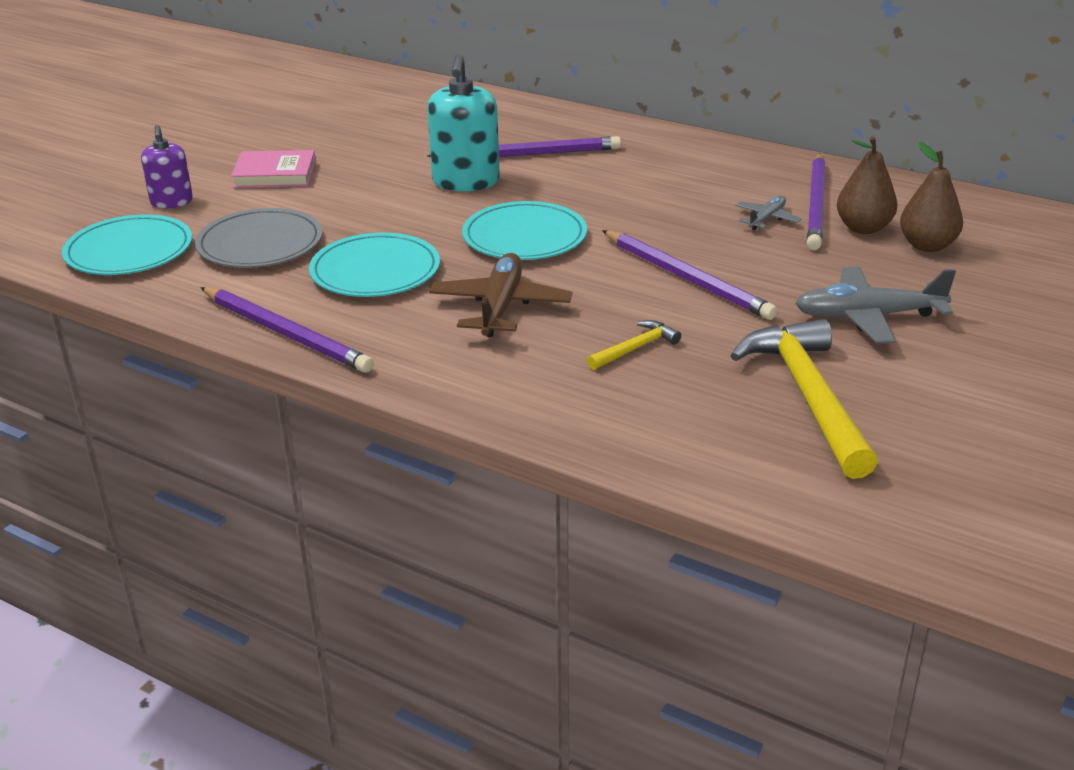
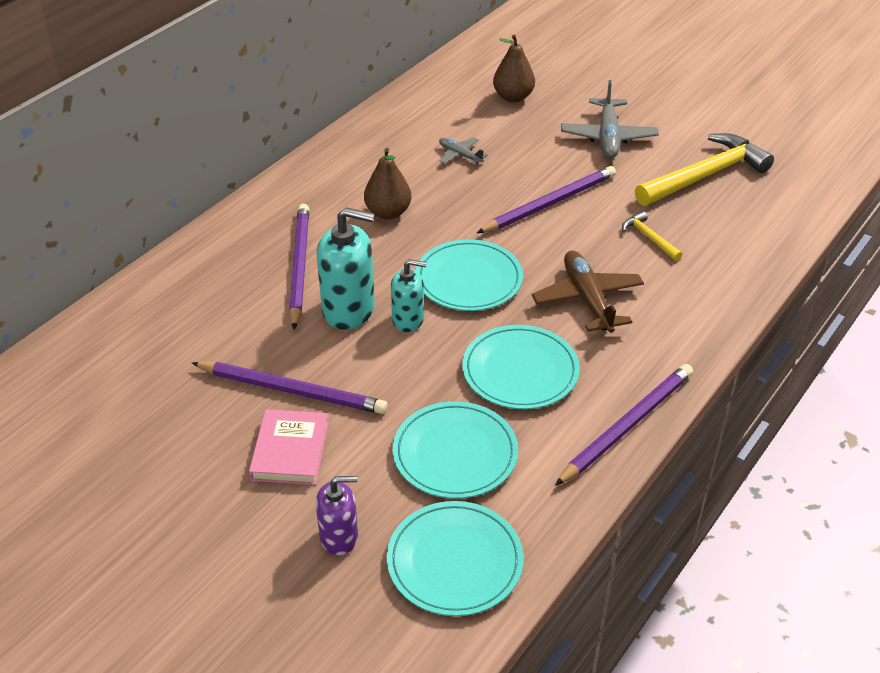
camera: 85 degrees left, 10 degrees up
(260, 244) = (455, 453): grey plate -> turquoise plate
(453, 210) = (408, 319): none -> turquoise soap dispenser
(500, 307) = (587, 299): brown plane -> brown plane turned 60 degrees clockwise
(808, 396) = (705, 175): yellow hammer -> yellow hammer turned 150 degrees clockwise
(816, 204) = (440, 130): purple pencil -> purple pencil (291, 390)
(863, 228) = (482, 117): brown pear -> brown pear (388, 212)

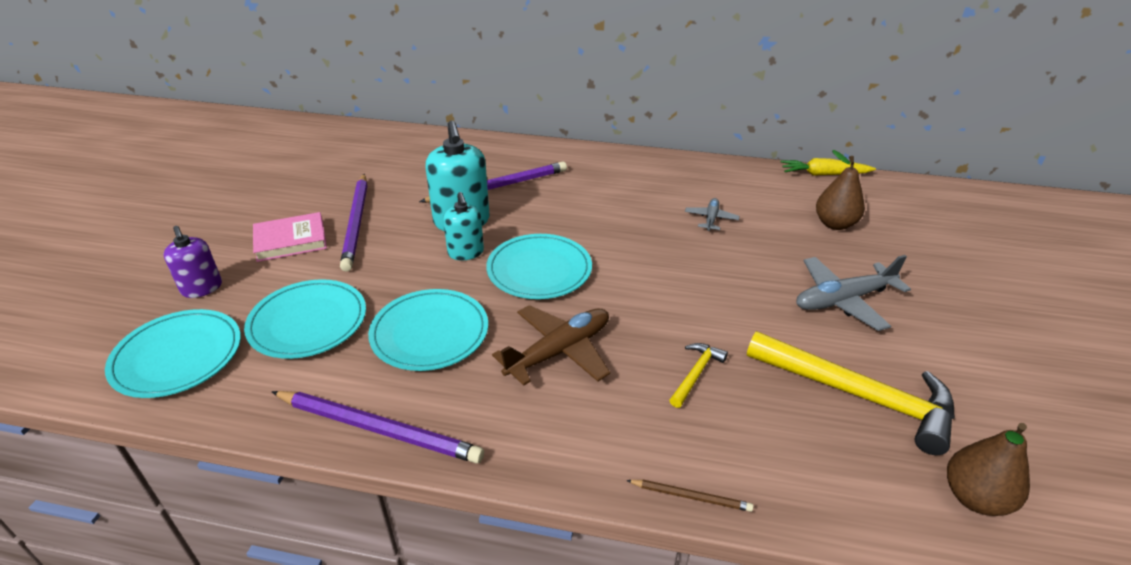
camera: 65 degrees right, 5 degrees down
(388, 212) = (596, 205): brown pear -> brown pear (974, 498)
(437, 69) = (823, 174): none -> yellow carrot
(549, 203) = (689, 288): purple pencil -> none
(759, 282) = (690, 496): none -> brown pencil

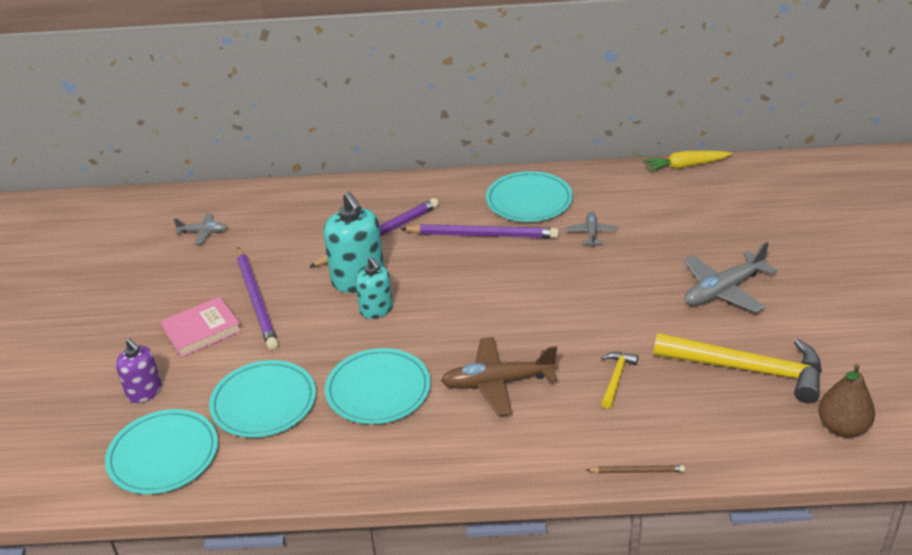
camera: 10 degrees left, 0 degrees up
(343, 158) = (203, 232): none -> grey plane
(378, 428) = (372, 475): purple pencil -> purple pencil (482, 235)
(539, 270) = (451, 313): turquoise plate -> turquoise plate (529, 200)
(559, 351) = (497, 383): brown plane -> brown plane turned 135 degrees counterclockwise
(834, 224) = (704, 218): brown pear -> none

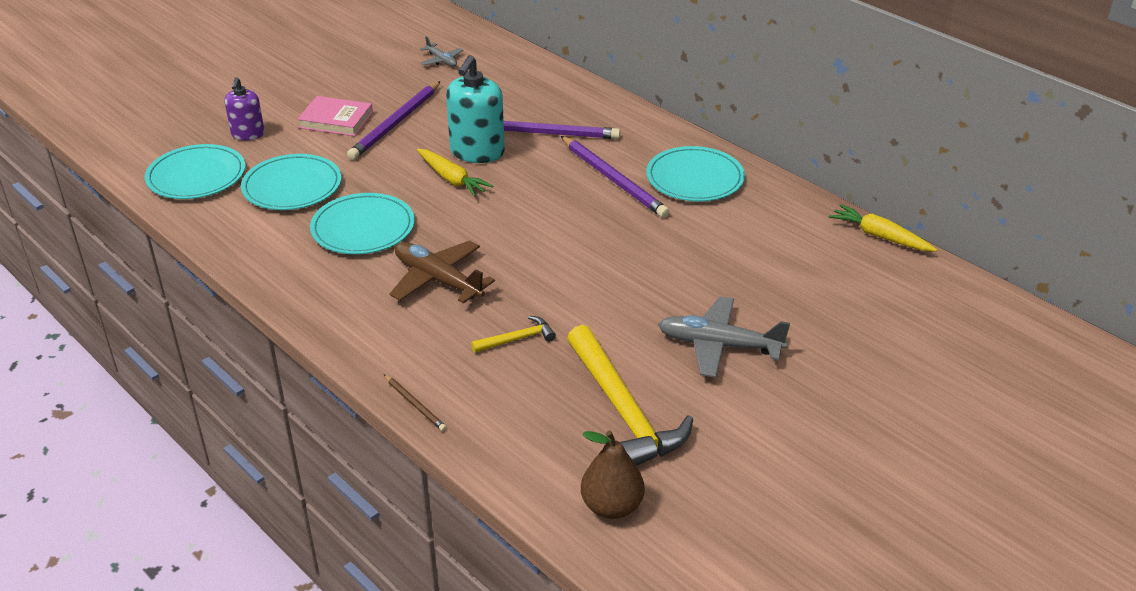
camera: 45 degrees right, 0 degrees up
(376, 310) = (452, 179): turquoise soap dispenser -> yellow carrot
(591, 233) = (697, 233): grey plane -> none

